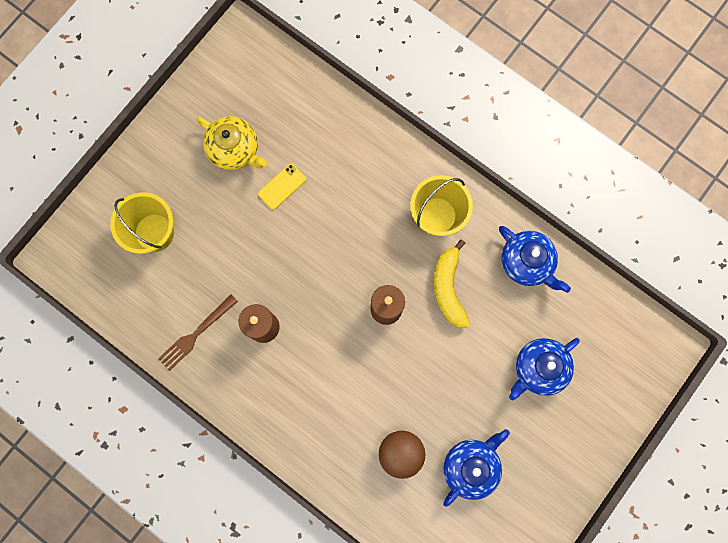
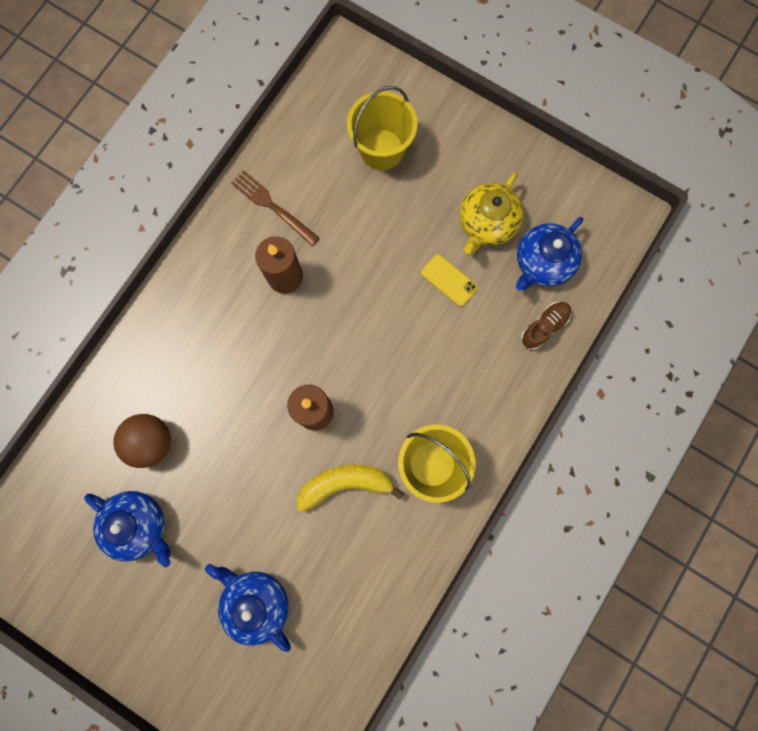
camera: 85 degrees right, 0 degrees up
(330, 113) = (544, 327): none -> brown shoe
(527, 262) = (384, 579): blue teapot -> blue teapot (542, 263)

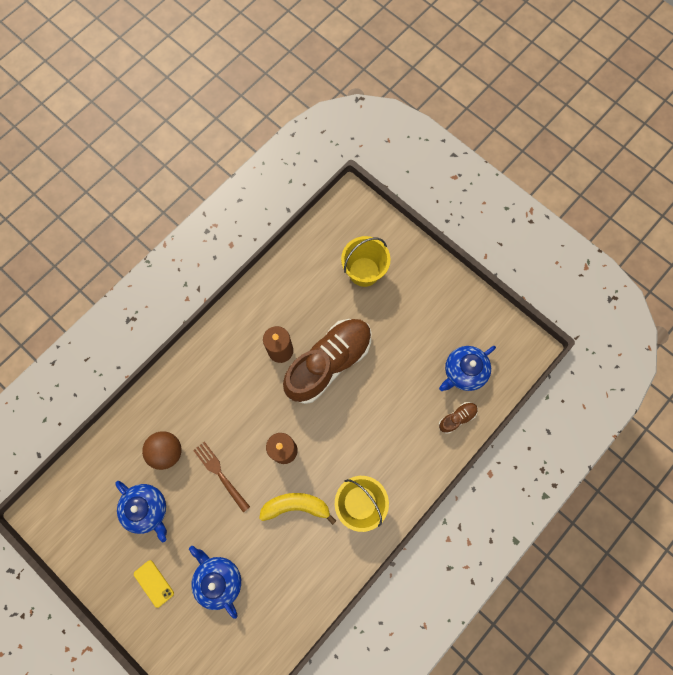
camera: 10 degrees right, 5 degrees down
(272, 206) = (280, 299): brown fork -> brown fork (220, 474)
(355, 282) = (329, 363): none -> brown shoe
(449, 280) = (395, 373): yellow phone -> yellow phone (153, 583)
(486, 223) = (429, 337): yellow teapot -> none

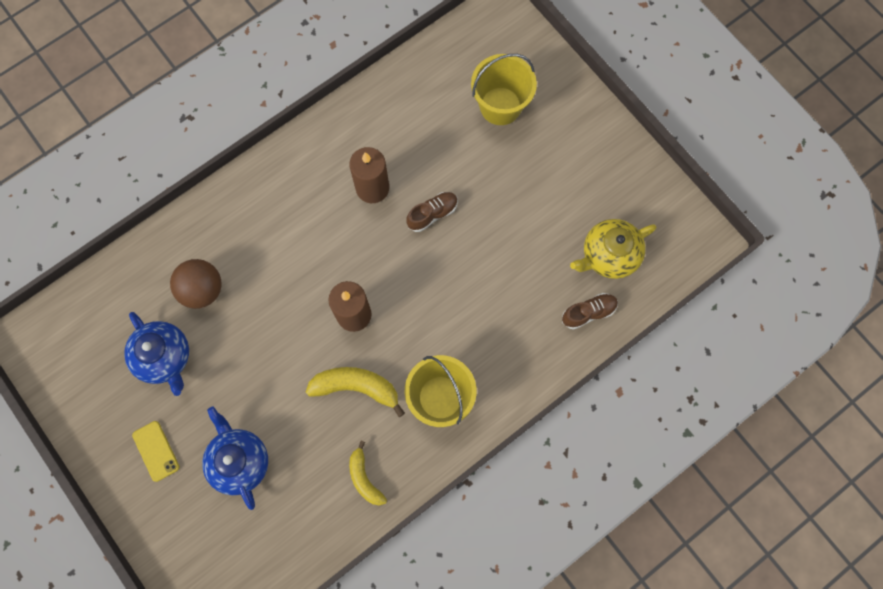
camera: 10 degrees right, 0 degrees up
(220, 474) = (265, 330): brown fork -> none
(315, 575) = (364, 478): none -> yellow banana
(329, 363) = (432, 214): brown shoe -> brown shoe, size x0.41
(464, 372) = (609, 255): blue teapot -> yellow teapot

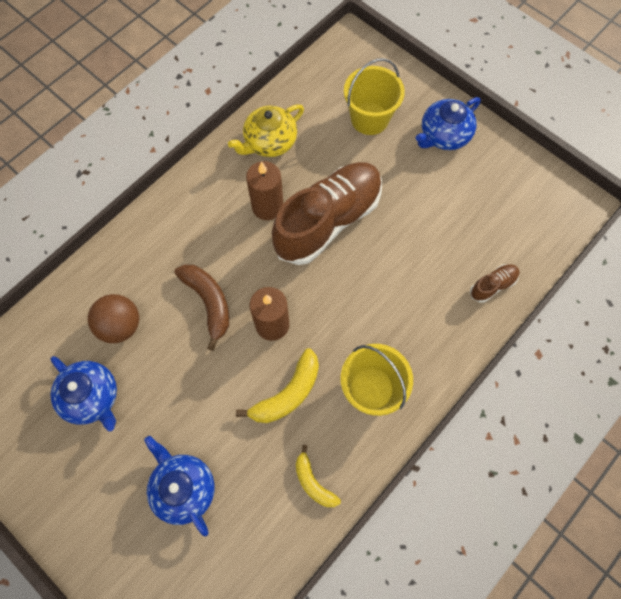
camera: 10 degrees left, 5 degrees down
(156, 451) = (97, 493): yellow phone -> none
(294, 281) = (209, 302): none -> brown banana
(356, 387) = (288, 393): yellow banana -> yellow banana turned 135 degrees clockwise
(432, 214) = (328, 221): brown shoe -> brown shoe, size x2.45
(576, 138) = (443, 135): none -> blue teapot
(609, 255) = (498, 231): yellow teapot -> yellow teapot (269, 142)

